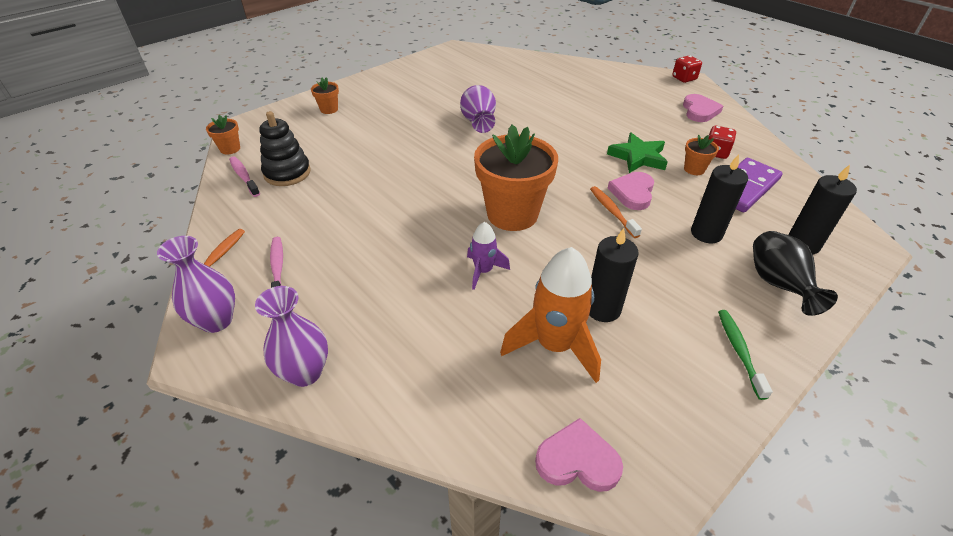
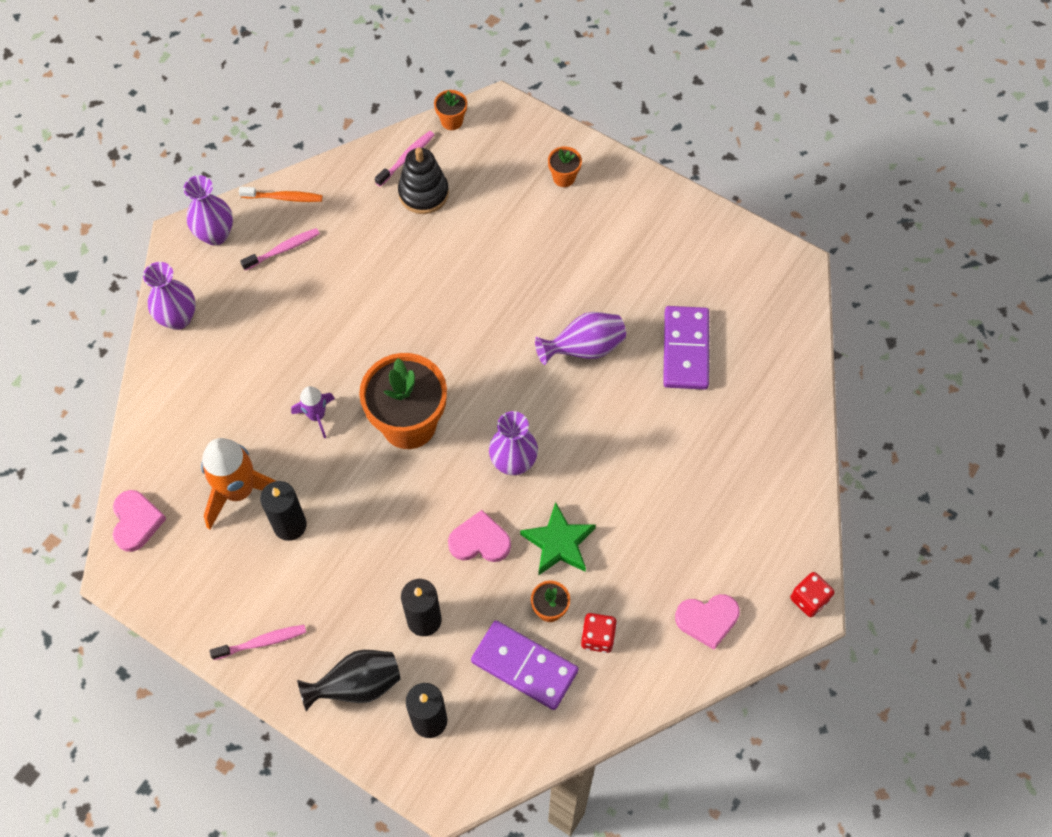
camera: 75 degrees right, 20 degrees up
(497, 88) = (686, 350): none -> purple domino
(565, 166) = (513, 462): none -> purple vase
(612, 211) = (439, 522): orange toothbrush -> none
(739, 351) = (262, 642): green toothbrush -> pink toothbrush

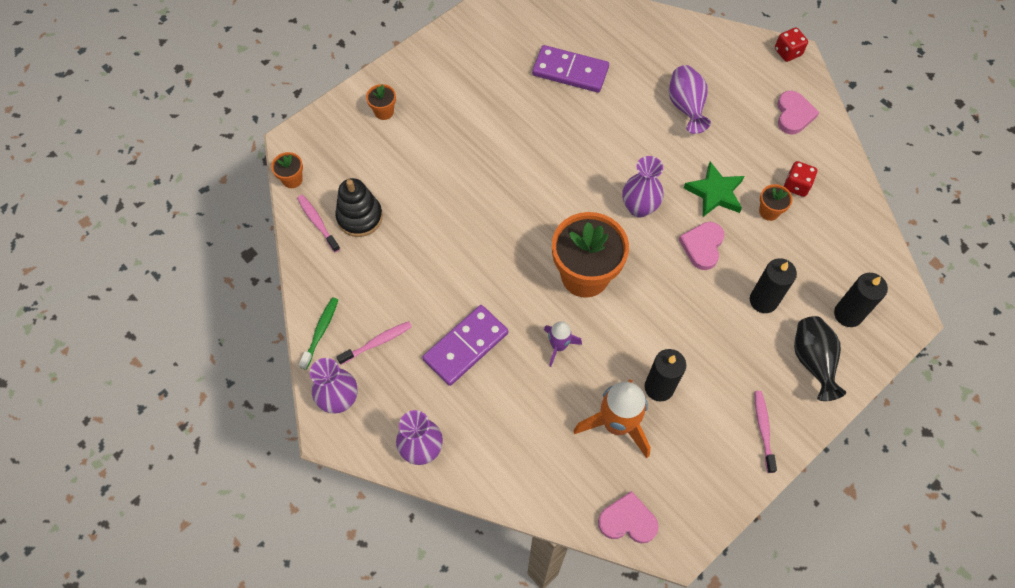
camera: 75 degrees left, 0 degrees up
(283, 249) = (377, 342): pink toothbrush -> pink toothbrush turned 75 degrees clockwise
(284, 198) = (320, 331): orange toothbrush -> green toothbrush
(524, 666) = (812, 239): purple domino -> purple domino (466, 346)
(584, 348) = (550, 136): purple vase -> purple vase (686, 107)

